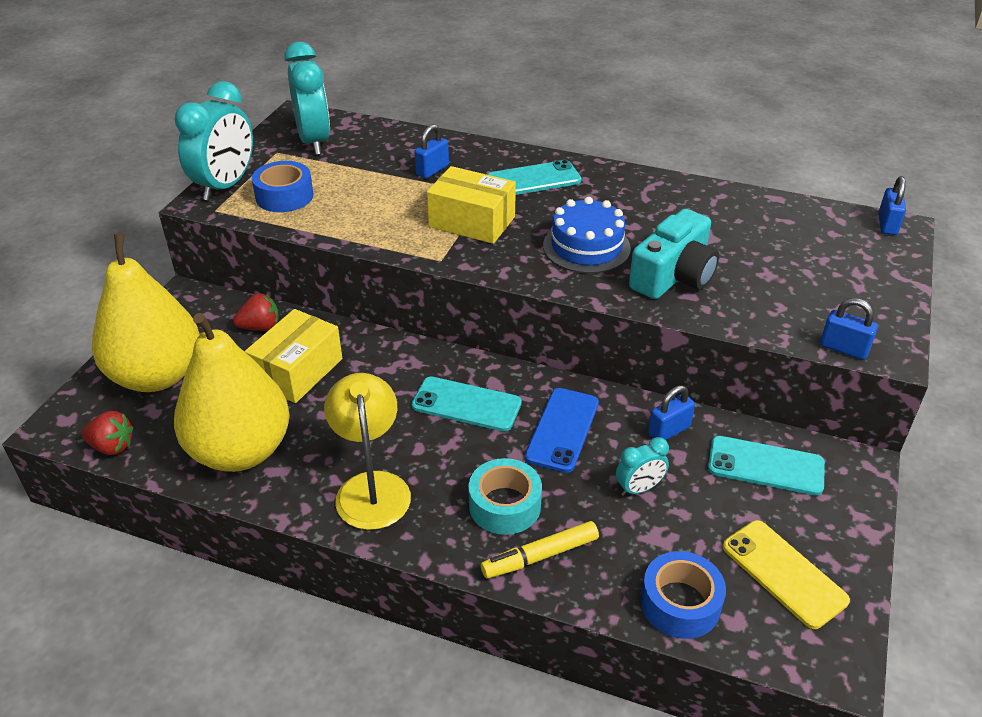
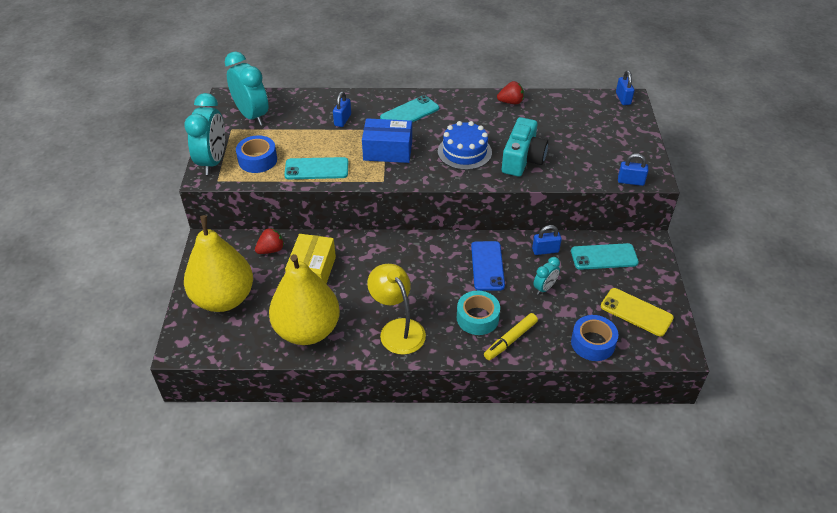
camera: 20 degrees left, 5 degrees up
(112, 446) = (224, 350): red strawberry -> red strawberry (510, 102)
(466, 404) = (425, 265): turquoise phone -> turquoise phone (316, 169)
(472, 222) = (388, 151): yellow box -> blue box
(669, 430) = (545, 250): blue padlock -> blue padlock turned 45 degrees clockwise

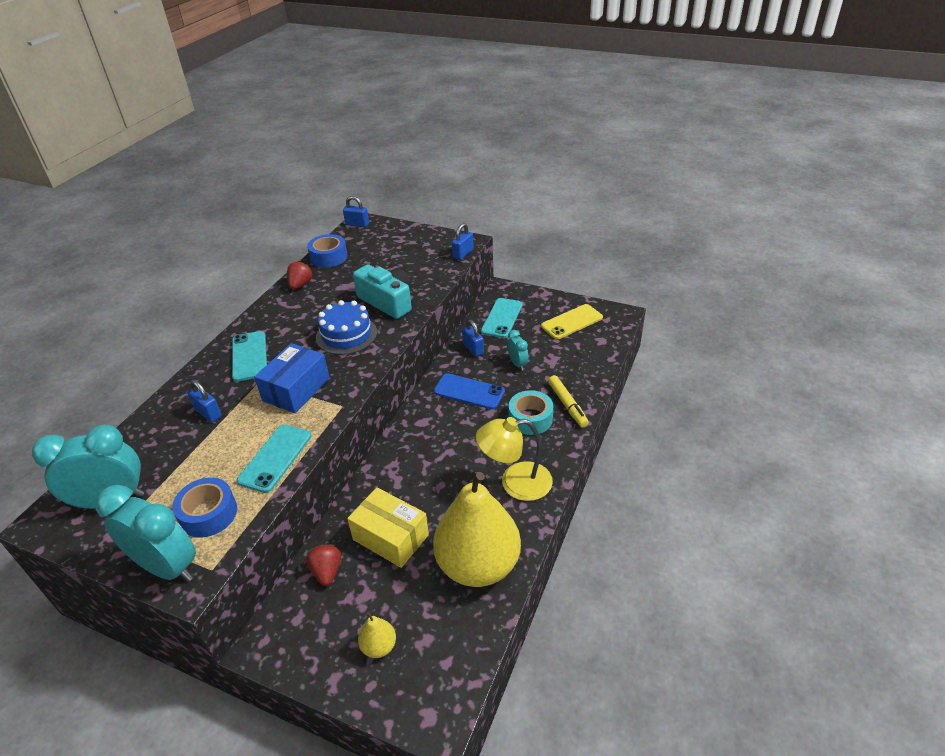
camera: 65 degrees left, 5 degrees down
(224, 299) = (379, 646): yellow pear -> yellow pear, size x0.40
(545, 250) = (473, 349): blue padlock -> blue padlock turned 45 degrees counterclockwise
(592, 343) = (593, 356): blue tape -> blue tape (329, 257)

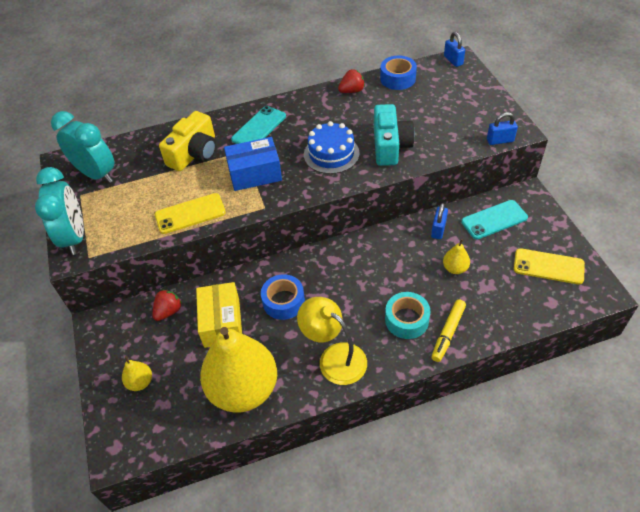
camera: 50 degrees right, 10 degrees up
(208, 413) = (194, 153): blue padlock -> yellow camera
(208, 514) = (123, 221): blue tape -> blue tape (283, 301)
(275, 458) = (190, 214): turquoise phone -> yellow phone
(469, 391) = (391, 262): blue phone -> none
(517, 364) = (455, 268): turquoise clock -> yellow pear

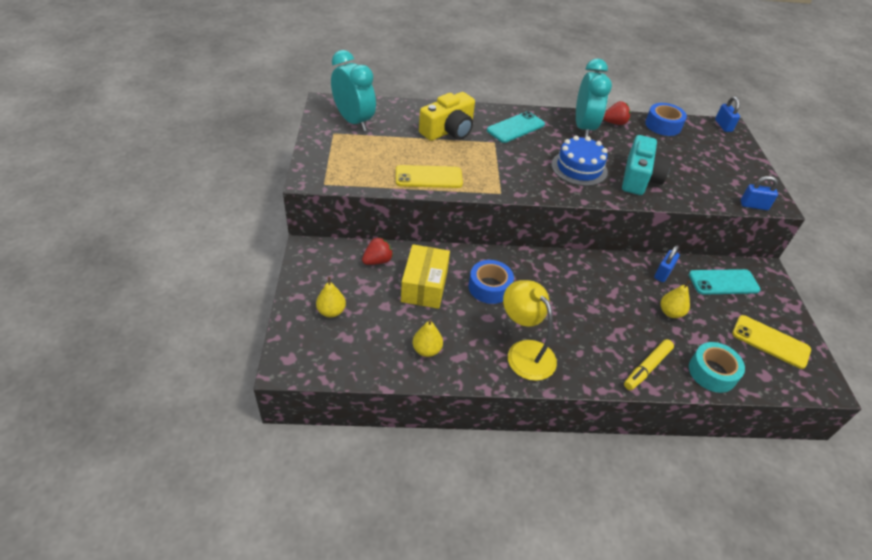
camera: 10 degrees right, 5 degrees down
(75, 237) = (317, 164): turquoise clock -> turquoise clock (584, 128)
(243, 389) = (427, 350): yellow pear -> yellow pear, size x0.40
(255, 174) = (500, 163): blue box -> none
(406, 320) = (607, 342): turquoise tape -> turquoise tape (712, 372)

